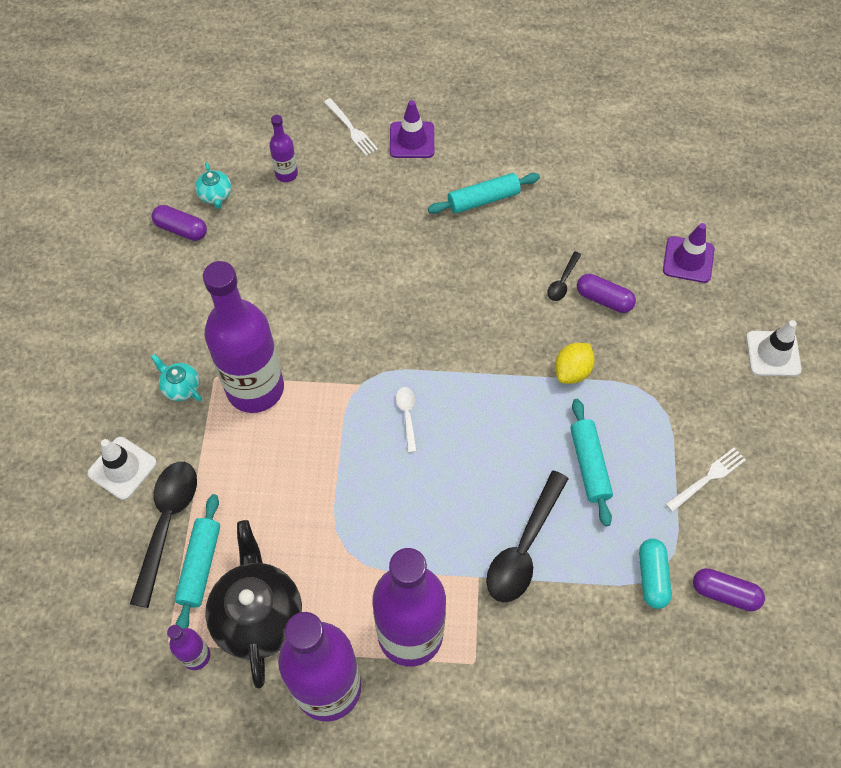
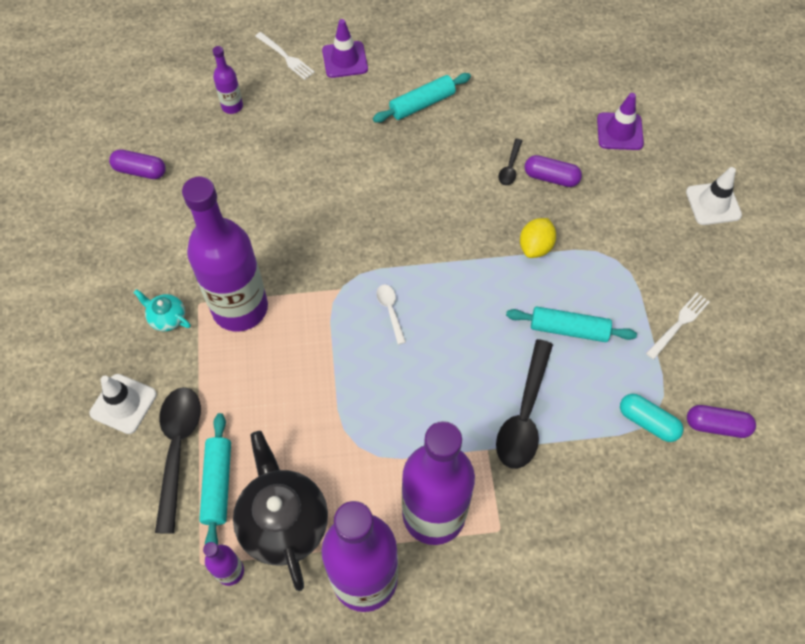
camera: 10 degrees left, 0 degrees up
(215, 195) = (167, 135): turquoise teapot -> none
(589, 465) = (568, 329): turquoise rolling pin -> turquoise rolling pin turned 60 degrees counterclockwise
(652, 577) = (647, 422): turquoise capsule -> turquoise capsule turned 45 degrees counterclockwise

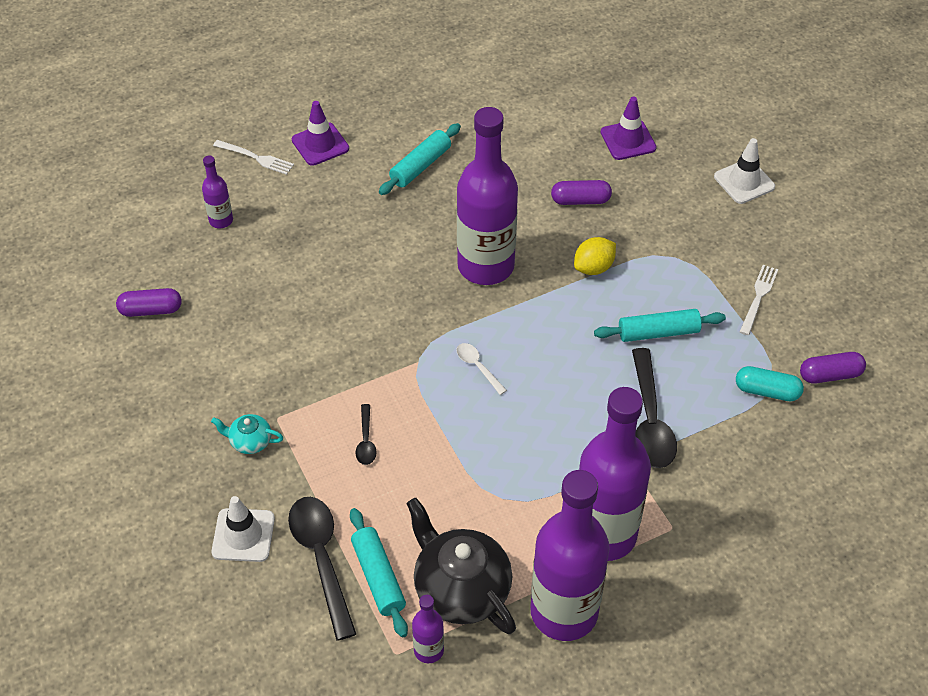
camera: 20 degrees left, 10 degrees down
(240, 308) = (323, 410): purple bottle -> purple bottle (486, 266)
(510, 167) = (536, 202): black spoon -> black spoon (366, 441)
(535, 247) = (593, 267): yellow lemon -> yellow lemon turned 45 degrees clockwise

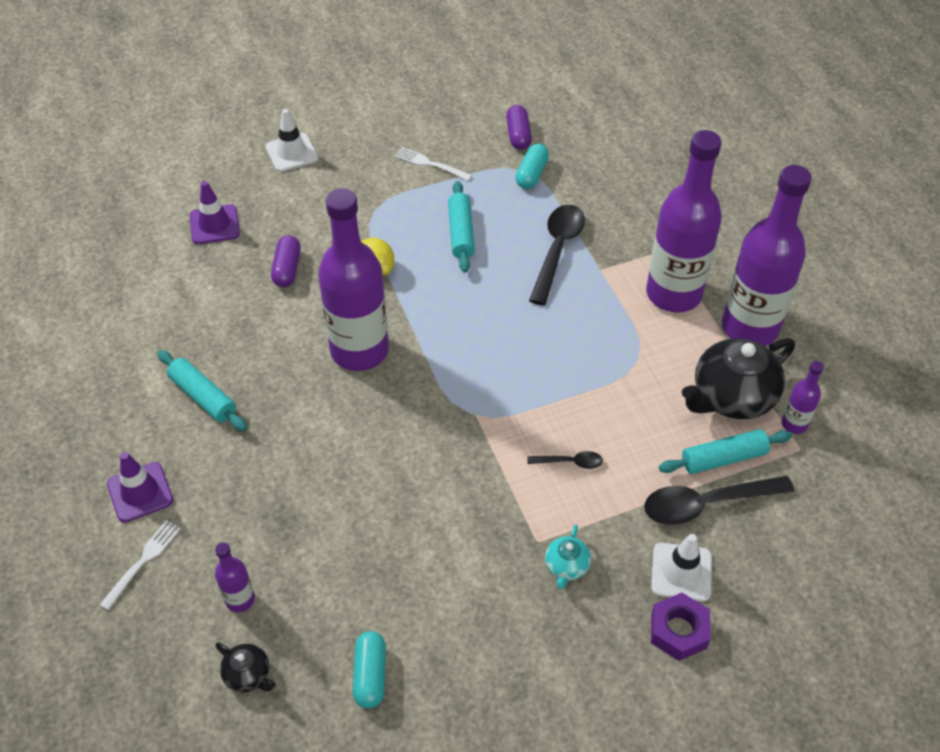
camera: 85 degrees left, 0 degrees up
(151, 310) = (370, 675): purple capsule -> turquoise capsule
(155, 235) = (248, 675): none -> black teapot
(181, 532) = (678, 631): none -> purple nut
(478, 367) = (487, 366): white spoon -> none
(650, 420) = (557, 250): black spoon -> black spoon turned 75 degrees counterclockwise

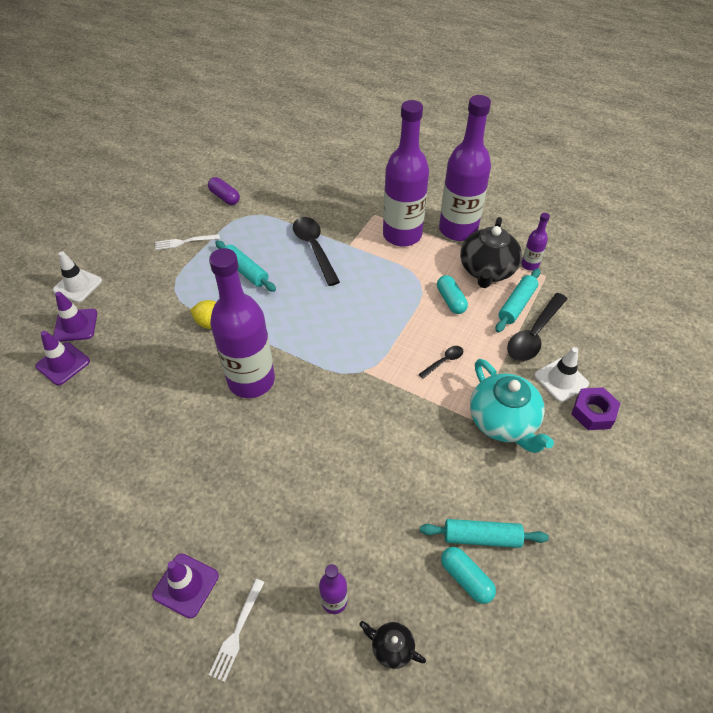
camera: 40 degrees left, 0 degrees up
(143, 561) = (237, 632): white fork -> white fork turned 150 degrees counterclockwise
(203, 397) = (169, 484): turquoise rolling pin -> turquoise rolling pin (481, 537)
(248, 675) = (391, 647): black teapot -> black teapot turned 150 degrees counterclockwise
(256, 193) = (75, 325): none -> purple traffic cone
(287, 269) = (148, 360): purple capsule -> none
(532, 174) = (255, 214): turquoise capsule -> turquoise capsule (451, 300)
(566, 566) = (503, 421): turquoise teapot -> turquoise teapot, size x2.11

